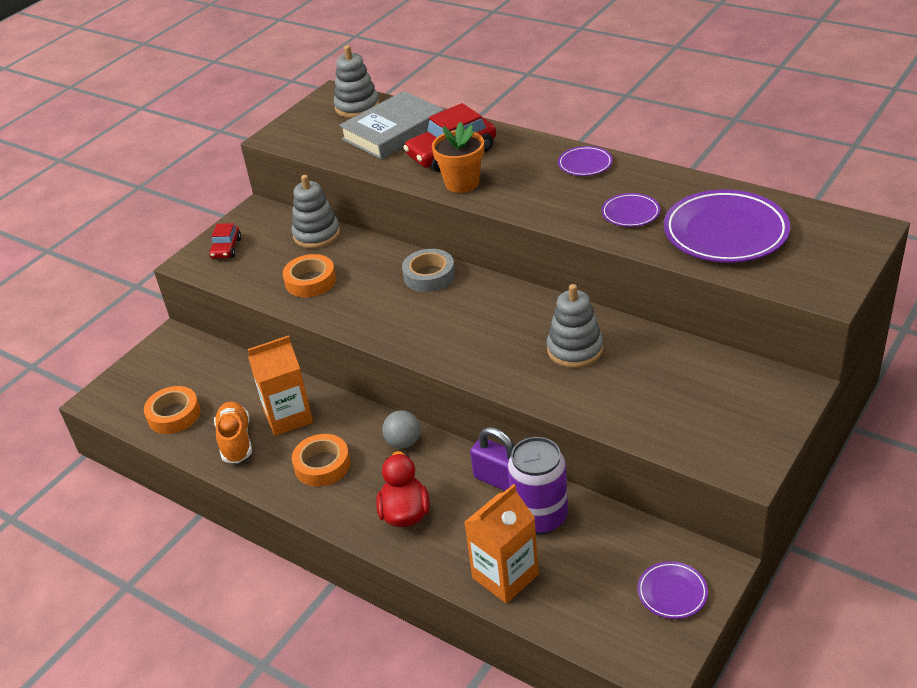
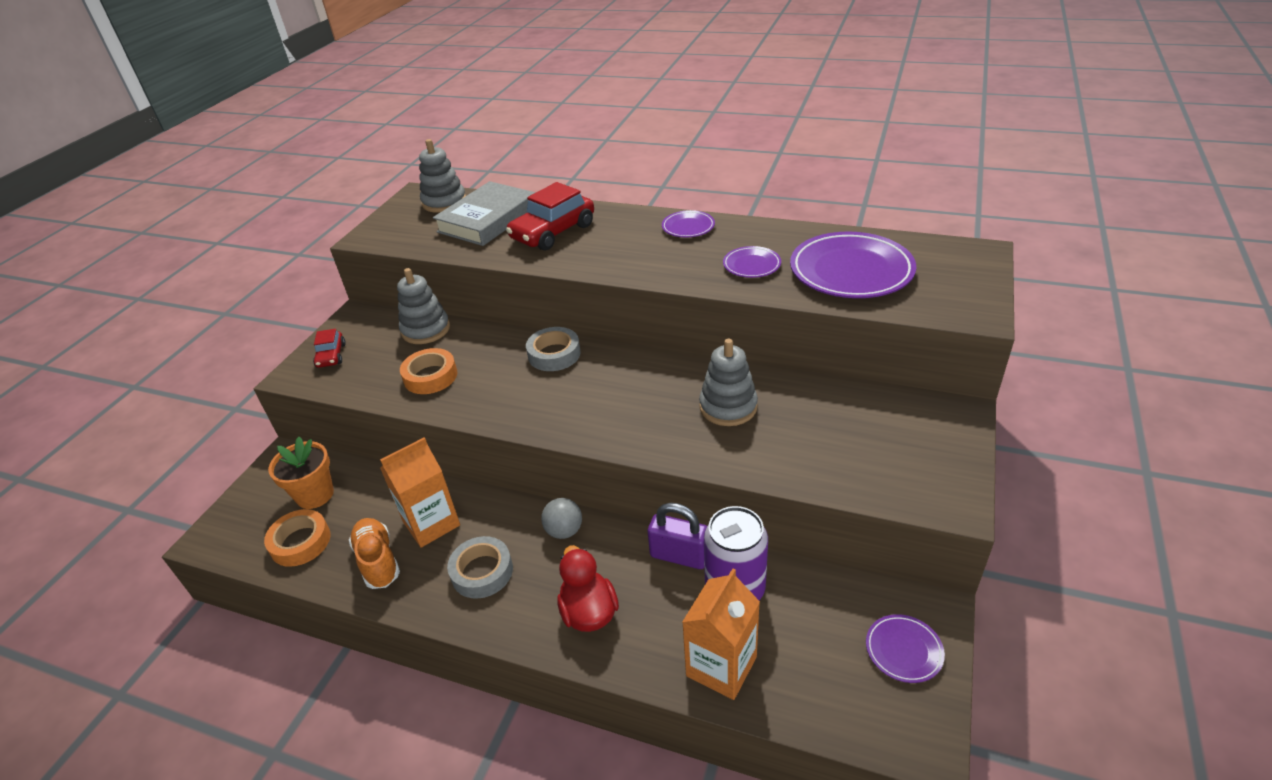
camera: 15 degrees left, 0 degrees up
(322, 465) = (482, 572): orange tape -> grey tape
(462, 183) = (573, 258): orange flower pot -> orange flower pot (315, 495)

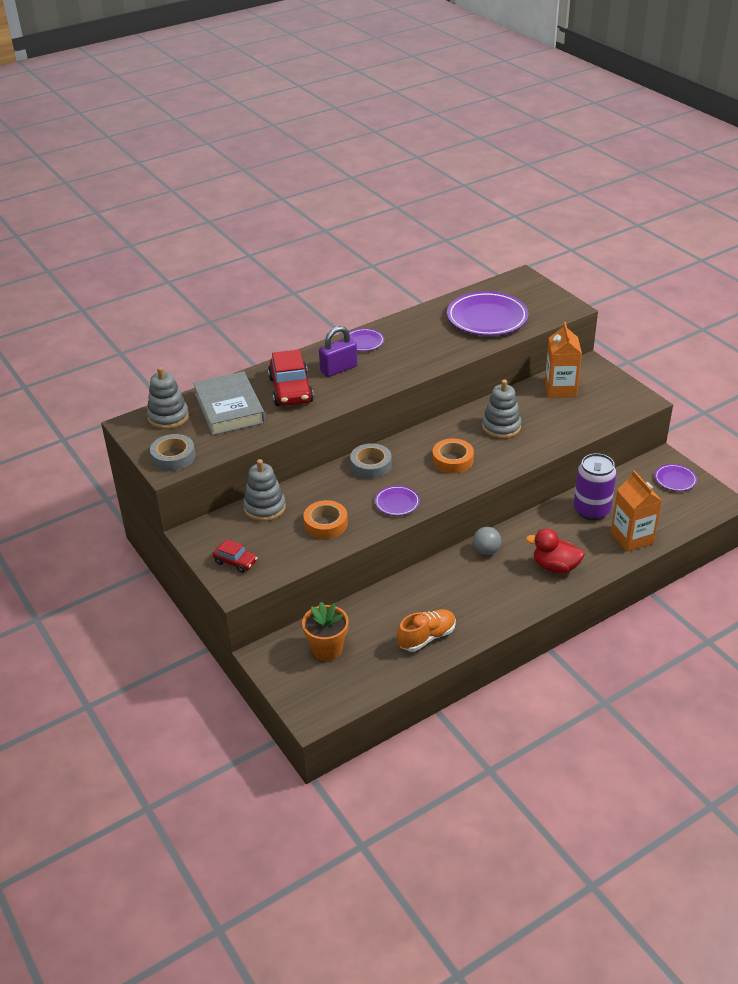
camera: 55 degrees left, 0 degrees up
(300, 542) = (369, 669): orange tape -> orange tape (452, 460)
(378, 561) = (427, 637): orange shoe -> orange shoe turned 135 degrees clockwise
(431, 523) = (419, 603): orange carton -> orange carton (560, 389)
(482, 572) = (483, 596): grey tape -> grey tape (173, 457)
(679, 555) = (550, 517): purple padlock -> purple padlock (338, 369)
(751, 265) = (437, 342): purple plate -> purple plate (397, 503)

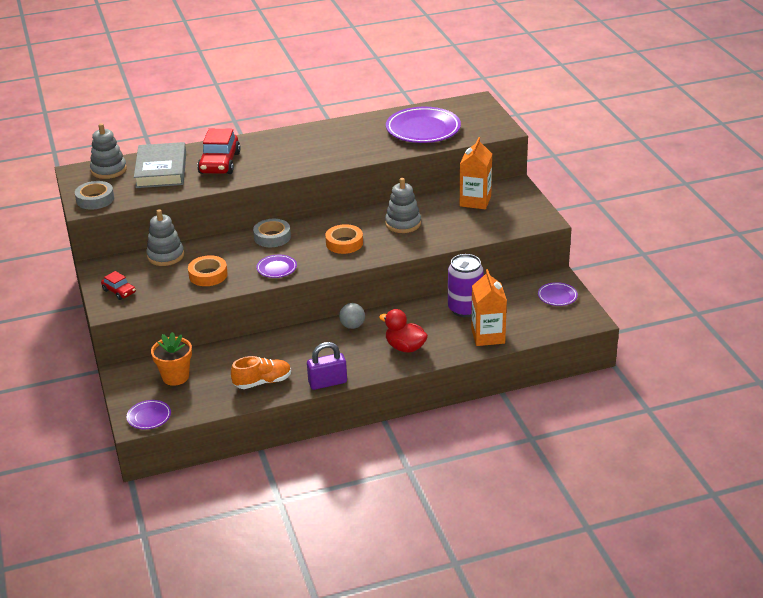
camera: 15 degrees right, 5 degrees down
(338, 369) = (269, 152): purple padlock -> purple padlock (327, 382)
(364, 342) = (304, 135): purple plate -> purple plate (149, 417)

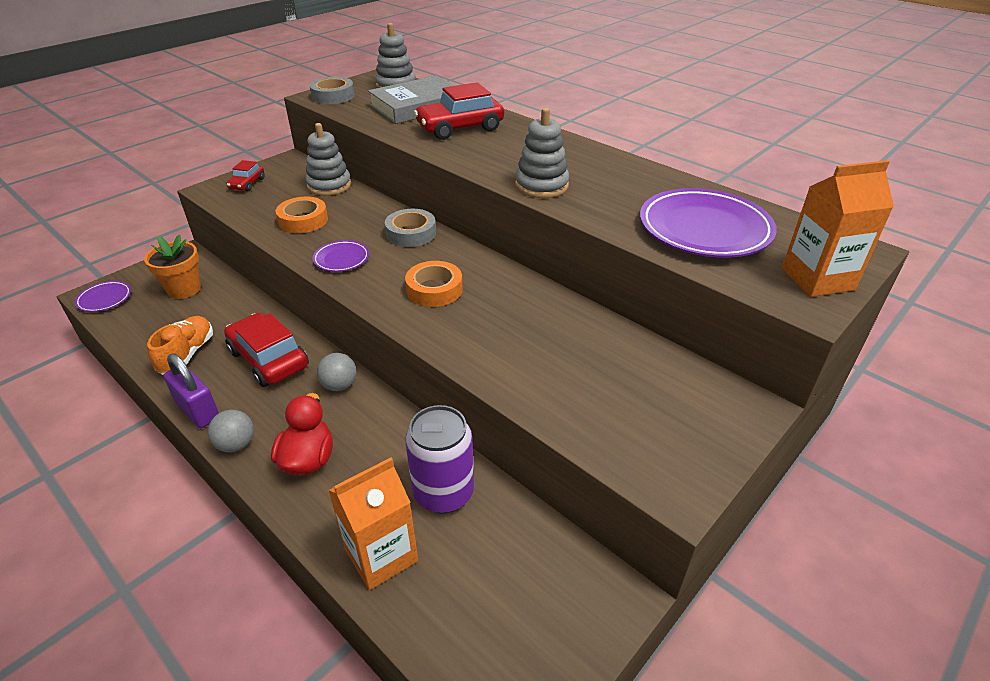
camera: 60 degrees right, 5 degrees up
(262, 382) = (187, 354): orange shoe -> orange shoe turned 120 degrees counterclockwise
(300, 349) = (268, 359): none -> red car
(371, 371) = (236, 444): none -> grey ball
(403, 223) = (523, 323): grey stacking toy -> grey stacking toy (541, 185)
(475, 201) = (654, 375): orange carton -> orange carton (817, 279)
(557, 296) = (561, 620): purple plate -> none

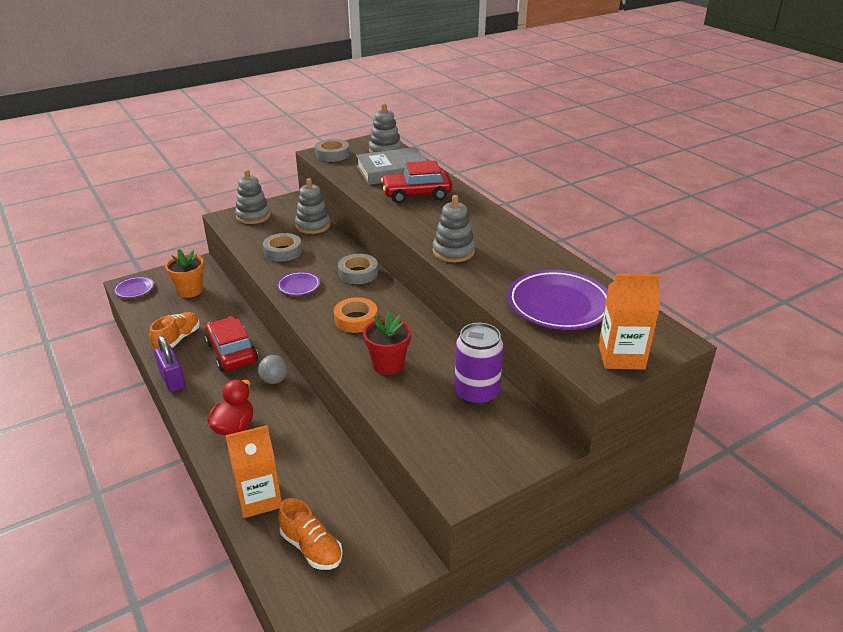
camera: 15 degrees right, 5 degrees down
(236, 444) = (190, 408): grey ball -> none
(247, 184) = (253, 216): red car -> grey stacking toy
(303, 220) = (283, 251): orange tape -> grey tape
(443, 493) = (317, 468): purple can -> purple can (476, 393)
(482, 611) = (311, 547): none -> orange shoe
(502, 340) = (388, 365): none -> red flower pot

